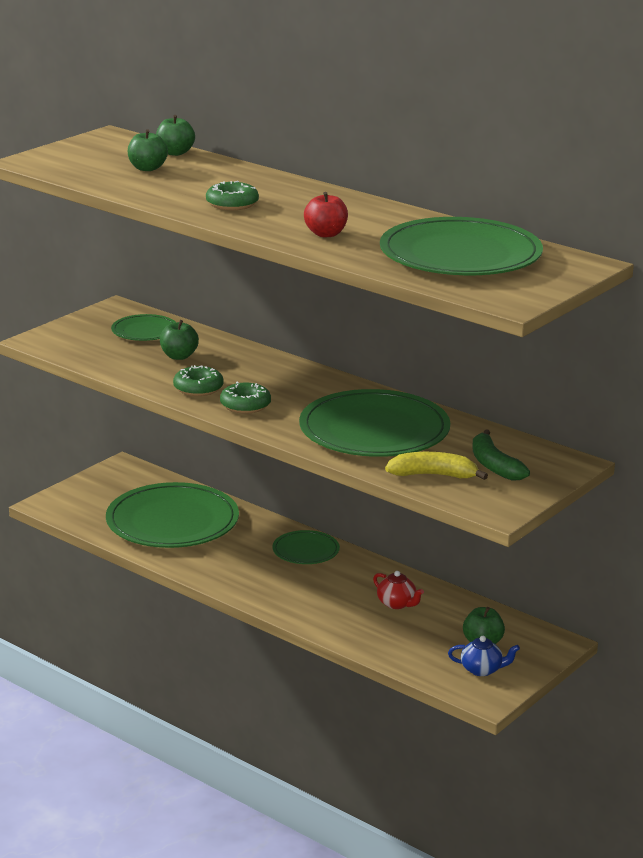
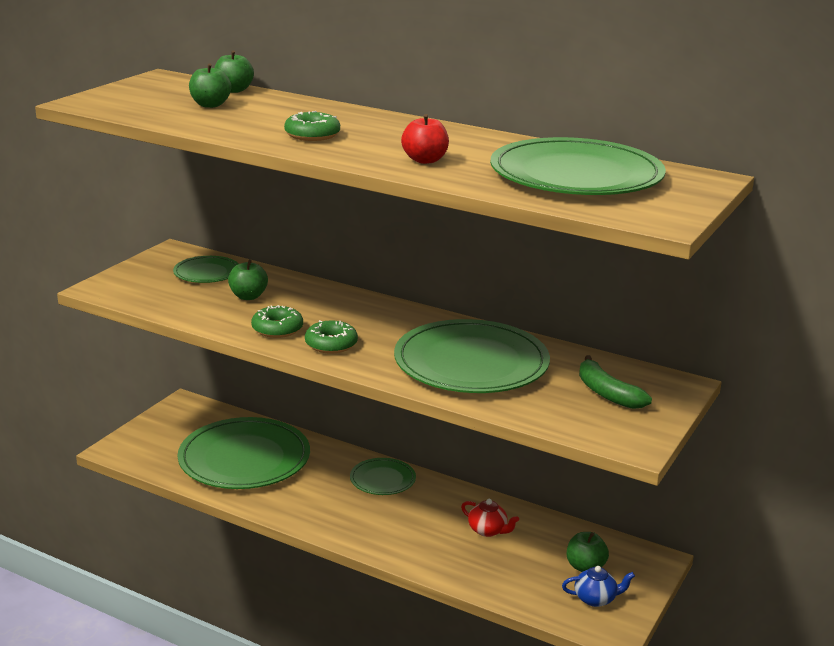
camera: 10 degrees left, 0 degrees up
(433, 475) = (551, 409): yellow banana -> none

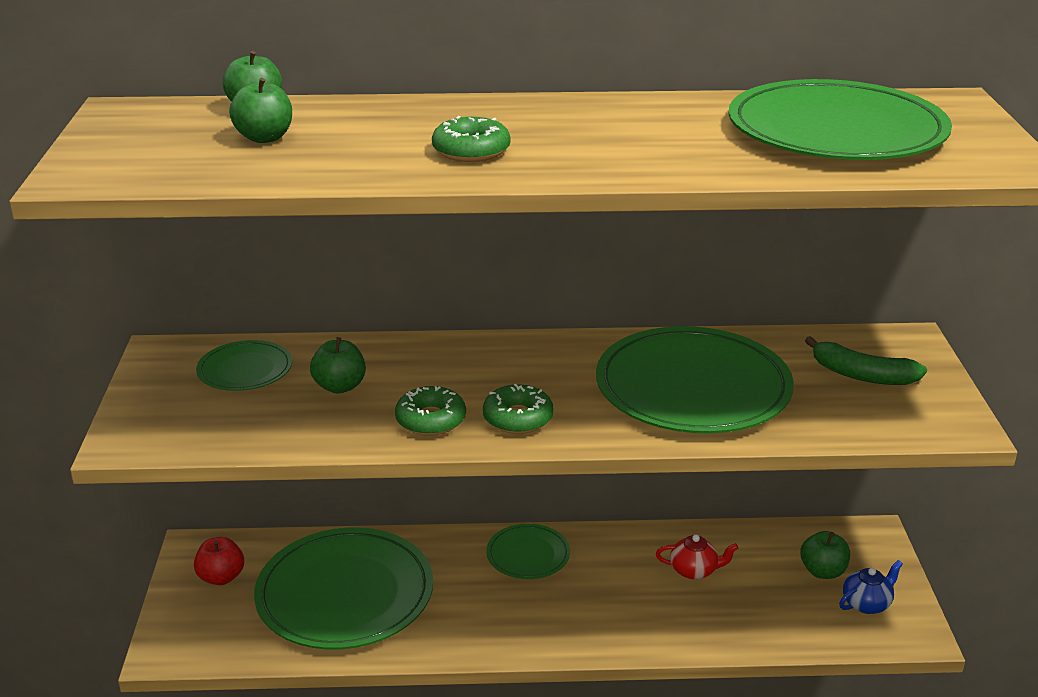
camera: 30 degrees left, 5 degrees up
(425, 160) = (658, 153): red apple -> red apple (221, 577)

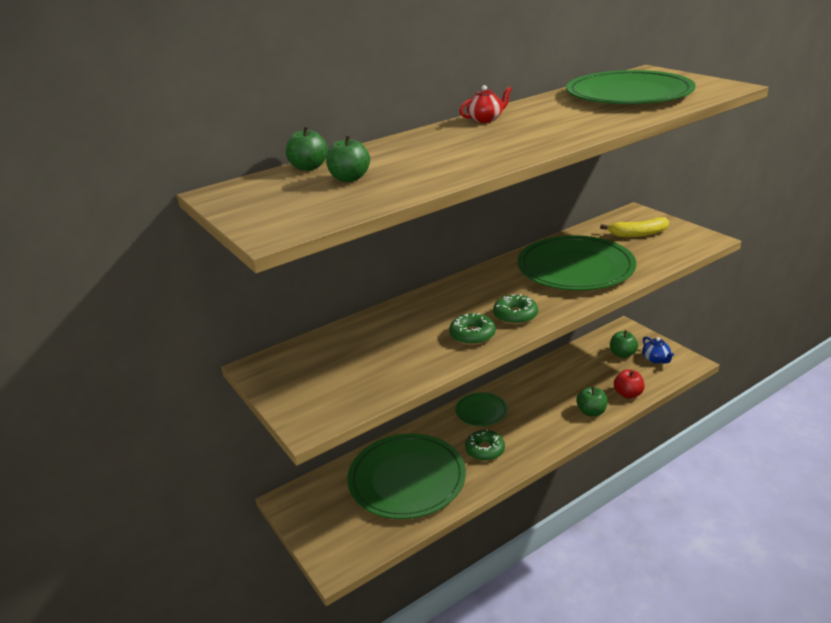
camera: 30 degrees left, 0 degrees up
(221, 577) = (323, 507): red apple -> red apple (628, 394)
(245, 369) = (326, 354): green plate -> none
(340, 386) = (397, 340): green apple -> green apple (591, 412)
(471, 151) = (481, 150): green donut -> green donut (485, 450)
(694, 570) = (568, 380): red teapot -> red teapot (486, 119)
(862, 375) = (638, 234): green banana -> yellow banana
(867, 603) = (656, 359): blue teapot -> blue teapot turned 135 degrees clockwise

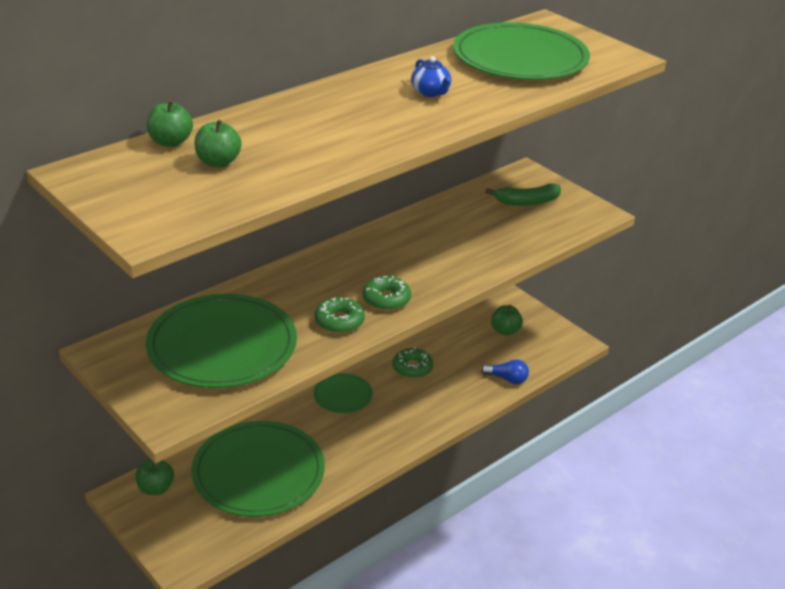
camera: 10 degrees left, 5 degrees up
(485, 450) = (346, 441): green donut -> green donut (412, 368)
(486, 119) = (363, 84): red teapot -> none
(575, 267) = (454, 242): green plate -> green plate (222, 345)
(591, 412) = (465, 399): green apple -> green apple (156, 488)
(628, 394) = (507, 379): red apple -> blue light bulb
(638, 234) = (527, 202): yellow banana -> green banana
(656, 359) = (541, 338): blue teapot -> blue teapot (431, 92)

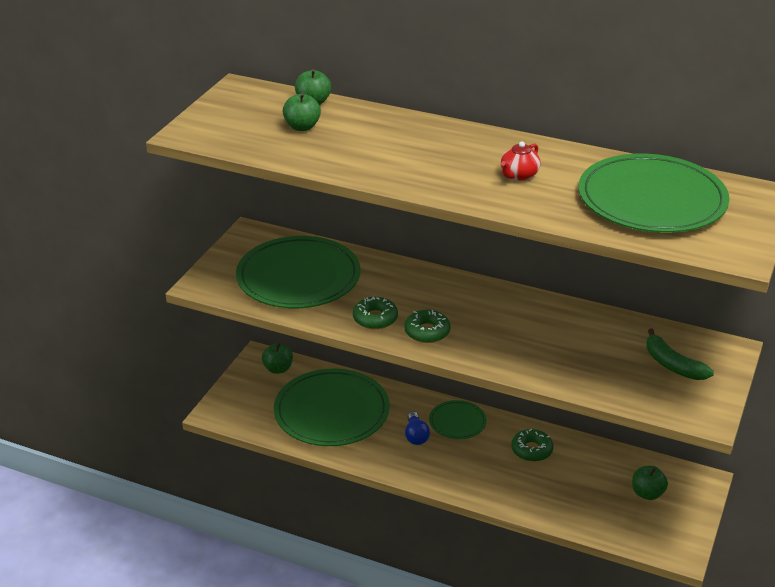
camera: 65 degrees right, 0 degrees up
(431, 92) = (519, 175): blue teapot -> red teapot
(507, 379) = (574, 517): blue light bulb -> blue light bulb (416, 436)

